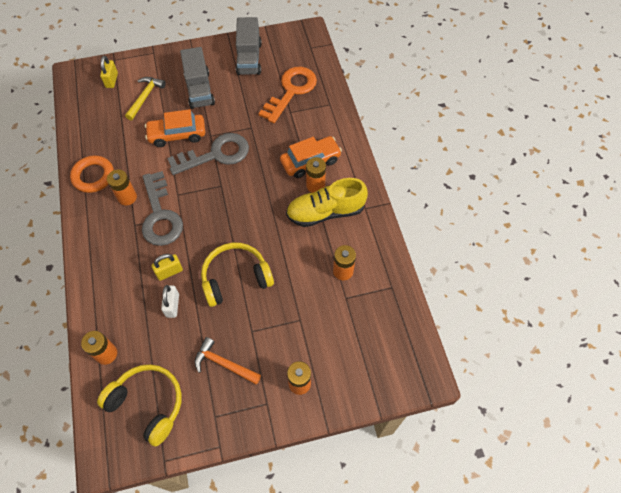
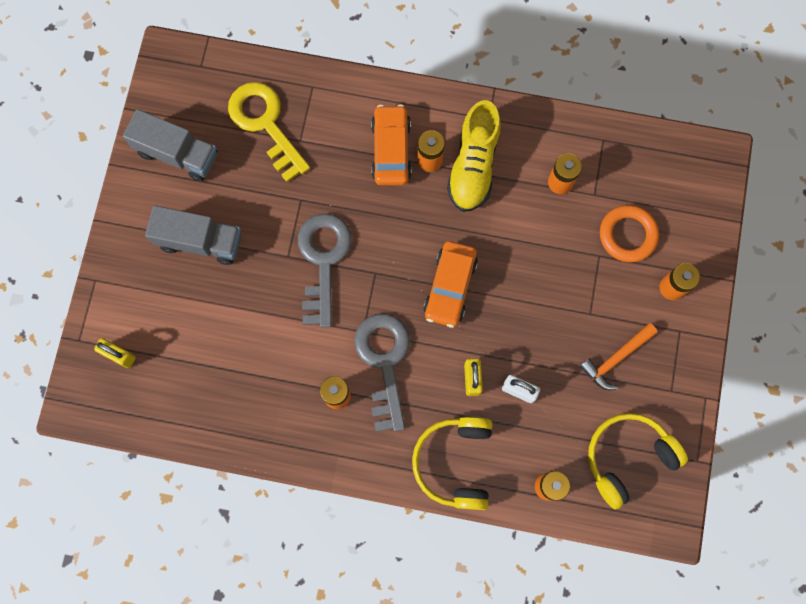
camera: 65 degrees left, 15 degrees up
(93, 176) = (281, 430): orange ring -> orange ring (627, 235)
(145, 97) = (175, 318): yellow hammer -> none
(160, 215) = (384, 363): grey key -> grey key turned 105 degrees counterclockwise
(177, 135) = (265, 298): orange car -> orange car (450, 287)
(235, 278) = (515, 305): yellow headphones -> yellow headphones (455, 462)
(291, 91) = (266, 124): orange key -> yellow key

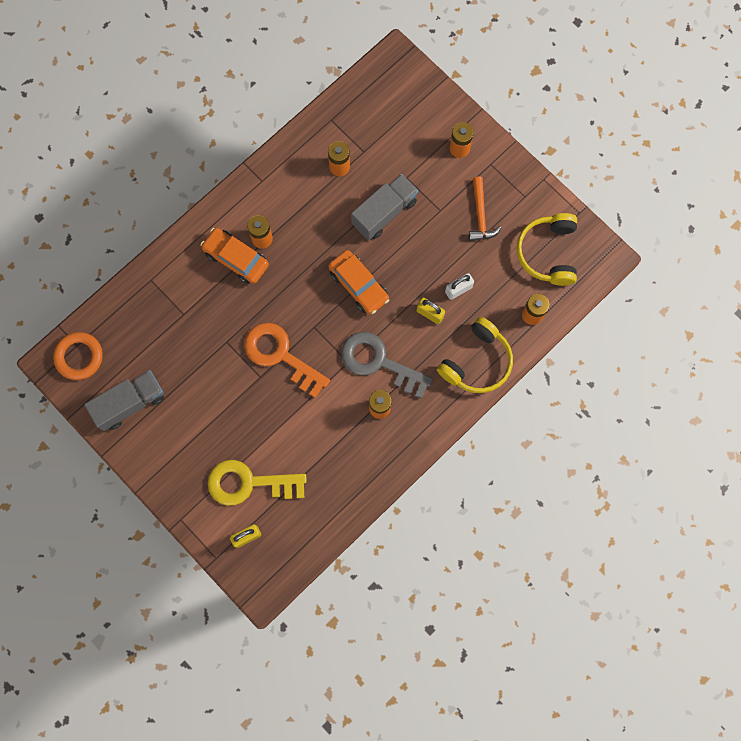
camera: 55 degrees left, 0 degrees up
(200, 241) = (205, 429): grey truck -> grey truck (384, 213)
(266, 124) = (154, 329): yellow key -> yellow key (249, 483)
(323, 261) = (281, 356): grey key -> orange key
(455, 462) = (477, 362): yellow headphones -> yellow headphones turned 90 degrees counterclockwise
(473, 166) = (287, 213): yellow shoe -> none
(627, 235) = (405, 150): orange ring -> orange ring (79, 357)

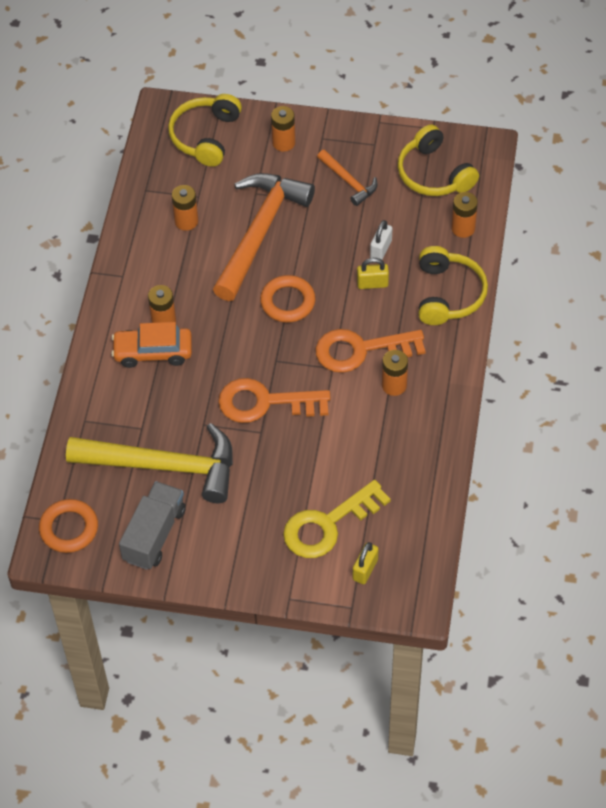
camera: 35 degrees left, 20 degrees down
(176, 355) = (165, 466): none -> yellow hammer
(359, 285) = (288, 302): orange car -> orange ring
(379, 362) = (361, 350): grey key -> orange key
(384, 213) = (260, 232): grey truck -> orange hammer
(407, 103) = (205, 136): none -> yellow headphones

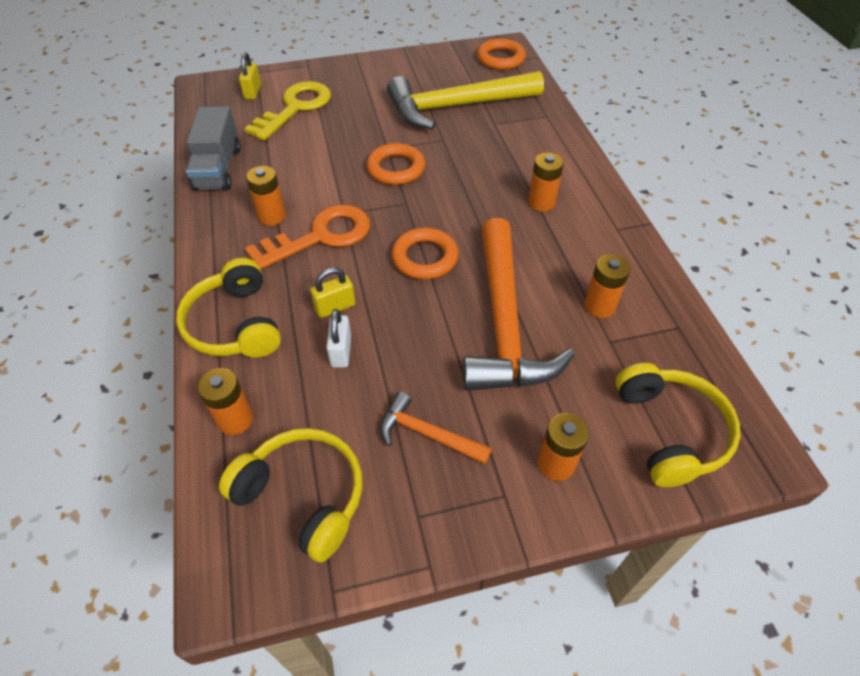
camera: 155 degrees right, 5 degrees down
(153, 352) = (530, 176): orange car -> none
(154, 534) = (434, 71): grey truck -> grey truck (218, 168)
(265, 402) = (396, 168): orange key -> orange ring

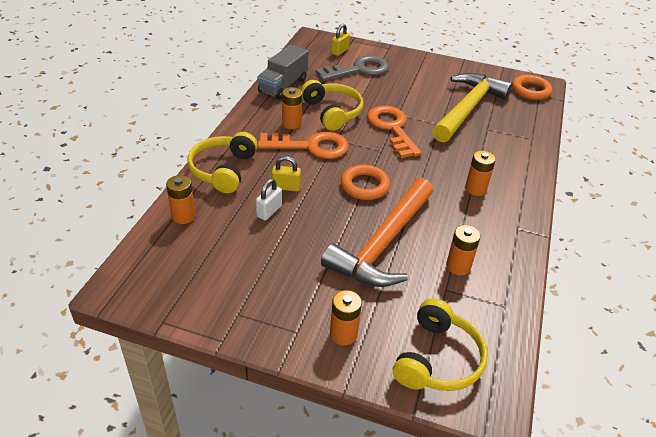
camera: 30 degrees right, 10 degrees down
(295, 108) = (358, 70): yellow key -> grey key
(303, 496) = (186, 270): yellow headphones -> yellow headphones (332, 112)
(396, 168) = (392, 128): orange ring -> orange key
(427, 434) = (280, 277): orange hammer -> none
(456, 107) = (468, 108): yellow hammer -> yellow hammer turned 105 degrees clockwise

